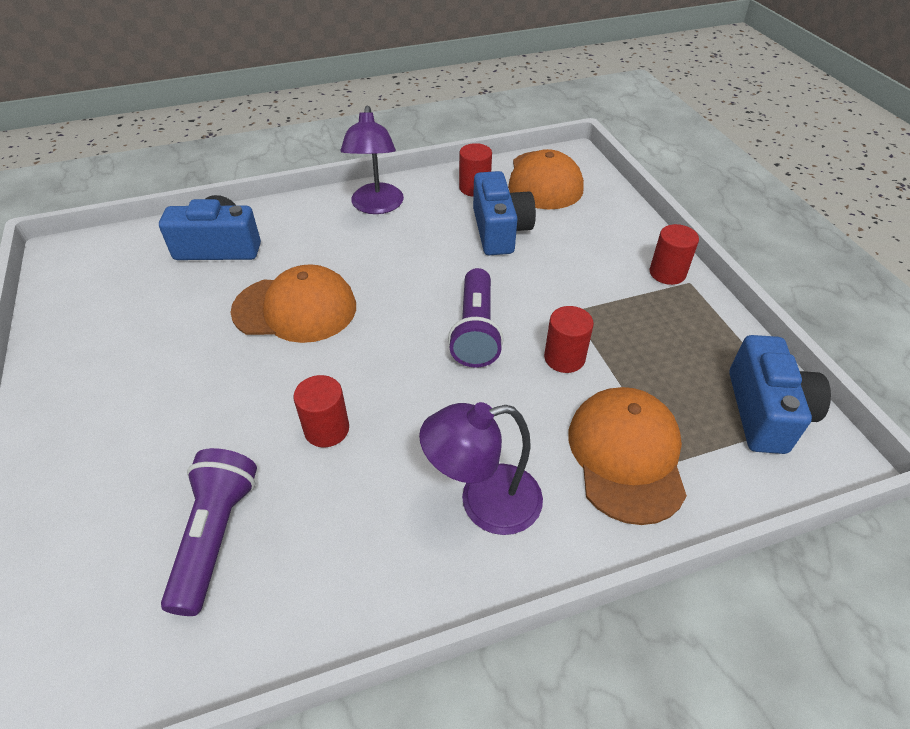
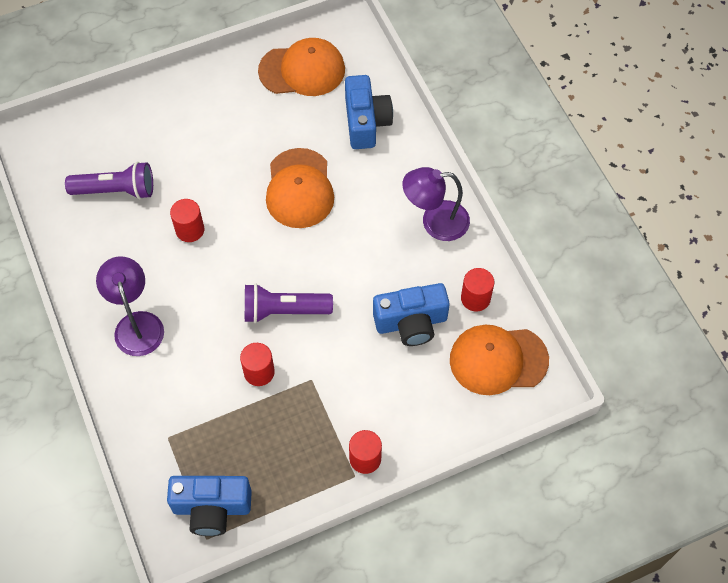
camera: 85 degrees right, 15 degrees up
(626, 455) = (172, 408): orange cap -> orange cap (302, 70)

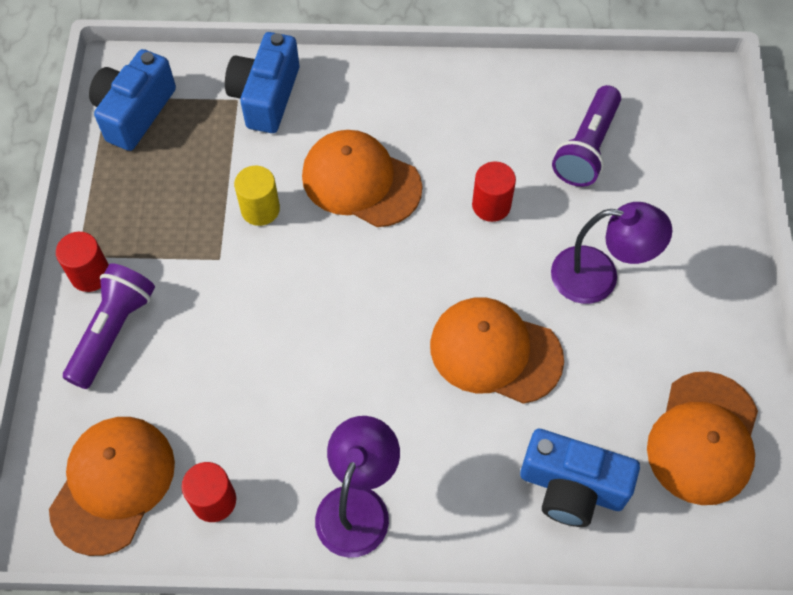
camera: 115 degrees right, 0 degrees up
(137, 324) = (390, 113): purple lamp -> purple lamp (599, 276)
(206, 317) = (361, 181): none -> orange cap
(259, 372) = (260, 209): red cylinder -> yellow cylinder
(284, 310) = (325, 264): purple flashlight -> purple flashlight (113, 331)
(411, 322) = (226, 402): blue camera -> blue camera (266, 96)

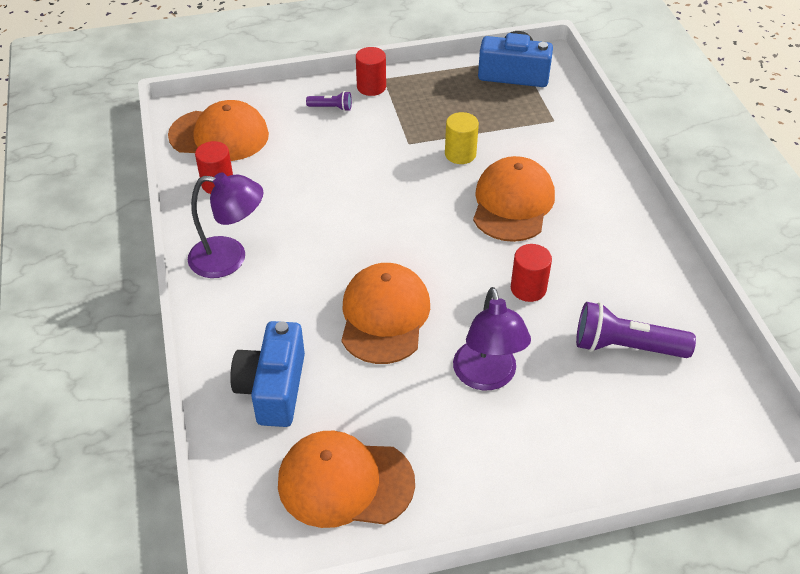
camera: 75 degrees right, 15 degrees down
(113, 331) = (331, 108): purple flashlight -> purple flashlight, size x0.50
(266, 96) = (565, 134): blue camera -> none

